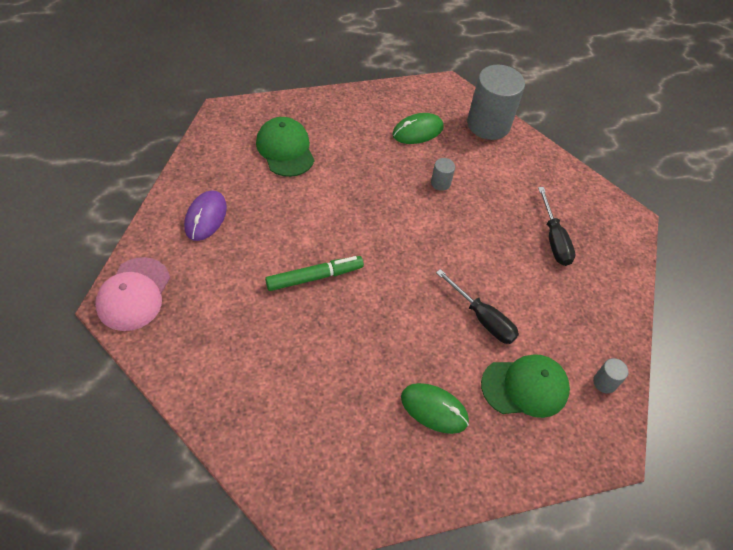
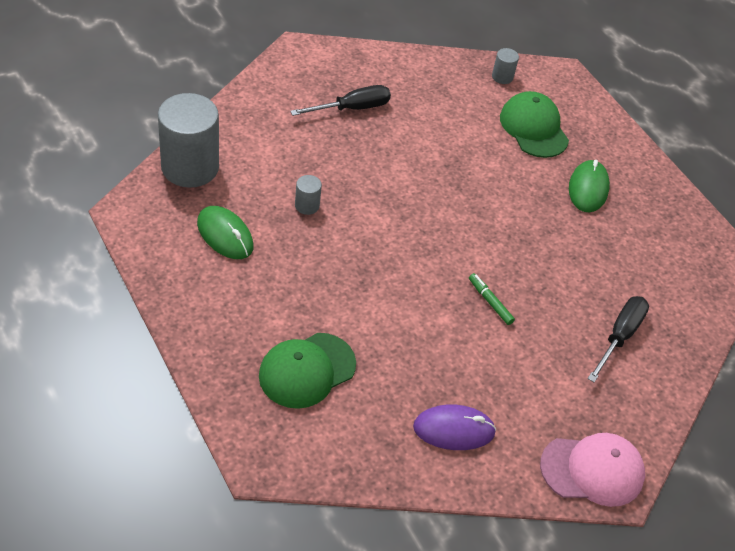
camera: 105 degrees left, 5 degrees down
(314, 277) = (490, 302): green marker -> green marker, size x0.58
(482, 318) = (475, 160): black screwdriver -> black screwdriver (619, 336)

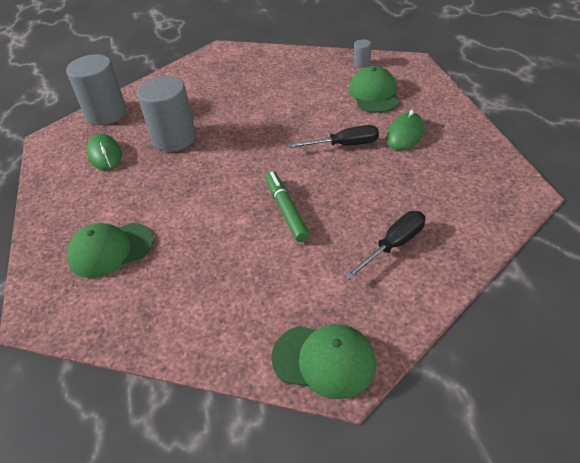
camera: 25 degrees right, 5 degrees down
(307, 205) = (174, 138): grey cylinder -> grey cylinder, size x2.34
(352, 108) = (239, 81): black screwdriver -> black screwdriver (344, 145)
(454, 429) = (208, 308): purple mouse -> none
(490, 302) = (286, 210): green marker -> green marker, size x1.72
(592, 470) = (324, 360): pink cap -> green cap

